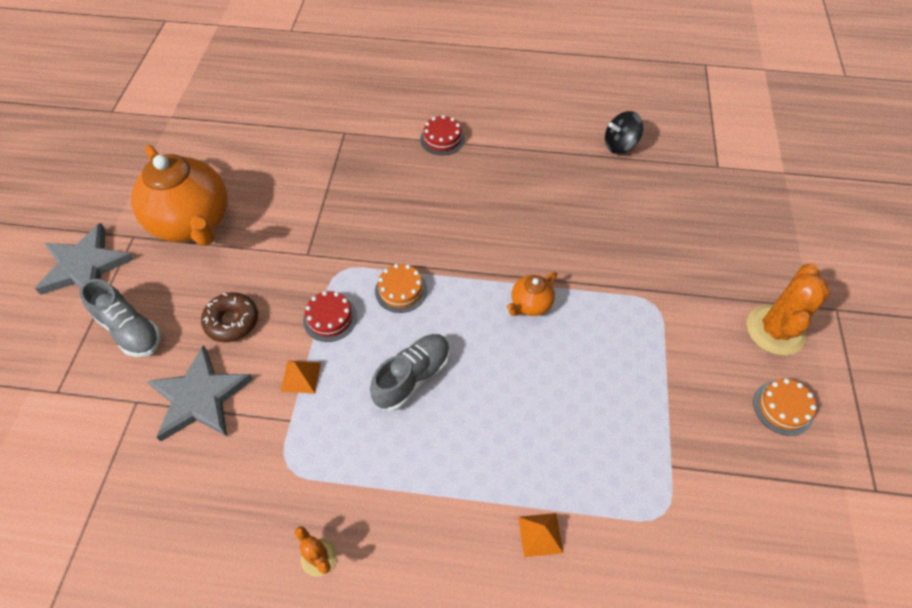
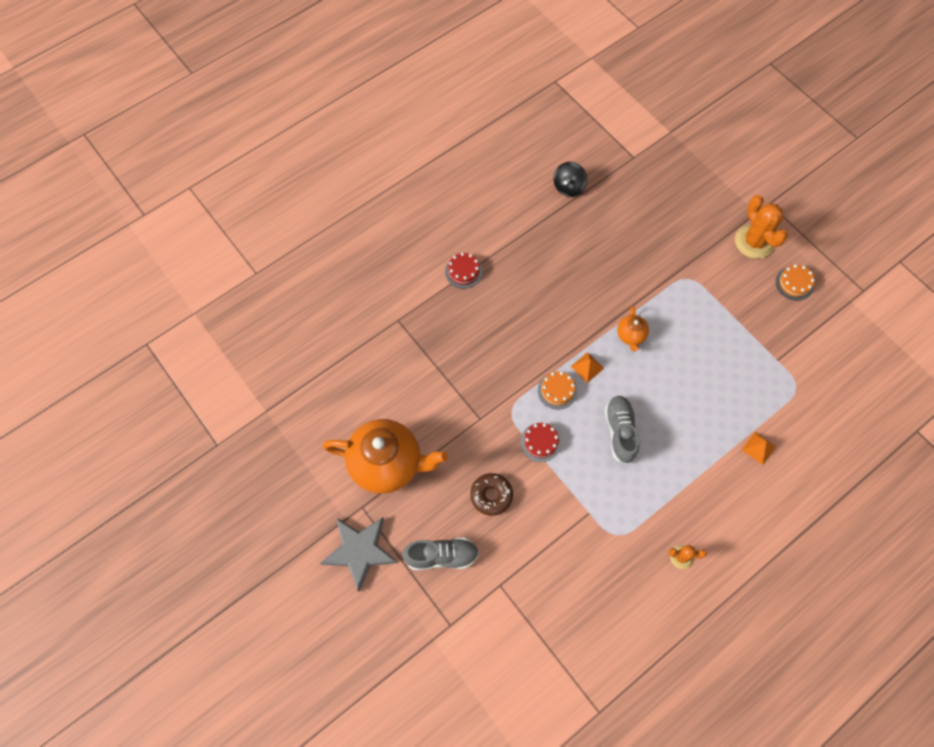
camera: 45 degrees left, 10 degrees up
(200, 397) = (530, 549): grey star -> none
(301, 376) = (566, 487): orange pyramid -> orange pyramid (587, 367)

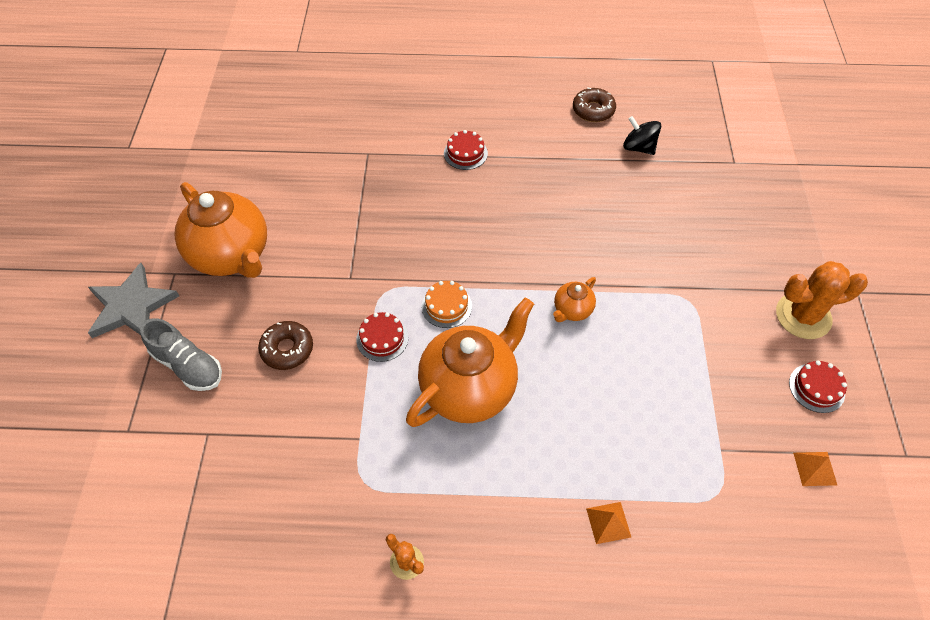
camera: 40 degrees right, 10 degrees down
(515, 177) = (593, 110): none -> brown donut
(568, 187) = (638, 147): black spinning top -> black spinning top turned 60 degrees clockwise
(587, 367) = (497, 307): orange pyramid -> orange pyramid (815, 468)
(620, 432) = (470, 388): grey shoe -> orange teapot
(754, 242) = (803, 316): orange cactus -> orange cactus turned 60 degrees clockwise
(794, 283) = (816, 388): orange cake -> red cake

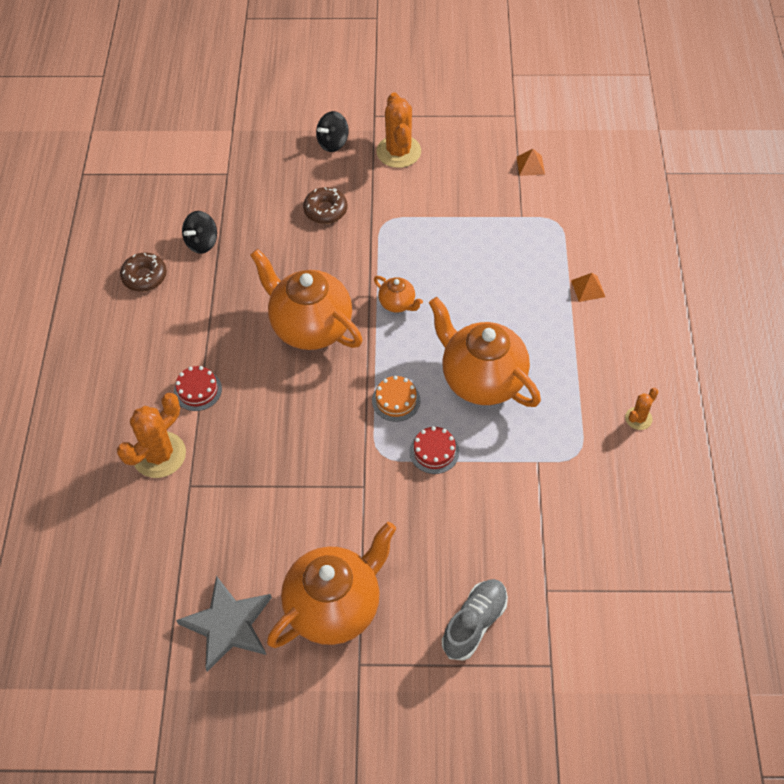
camera: 90 degrees left, 0 degrees up
(131, 306) = (404, 700): grey star -> grey star (228, 625)
(287, 349) = (450, 533): brown donut -> brown donut (325, 210)
(400, 132) = (159, 455): none -> orange cactus
(538, 234) = (310, 327): none -> orange teapot
(801, 251) = (333, 143): none -> black spinning top
(816, 388) = (464, 154): red cake -> none

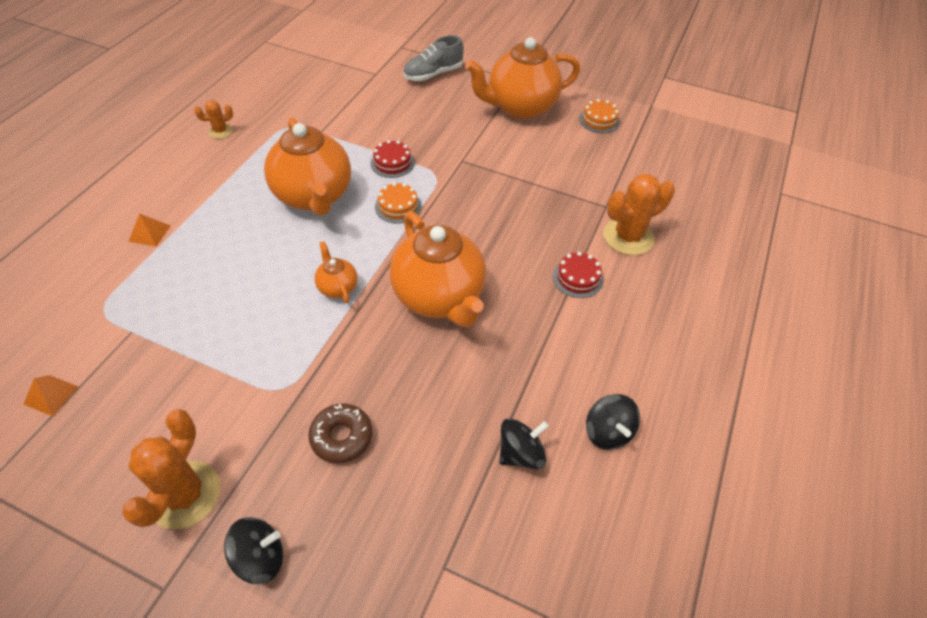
camera: 160 degrees left, 5 degrees down
(144, 276) = (608, 432): brown donut -> black spinning top
(228, 625) = (599, 120): grey star -> orange cake

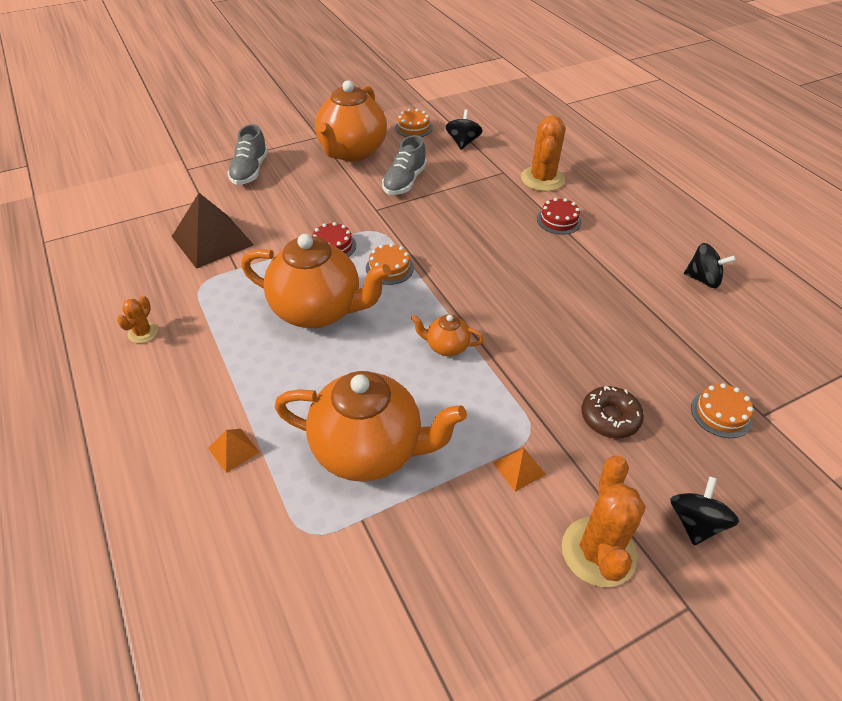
camera: 50 degrees left, 5 degrees down
(51, 395) = (390, 624): orange pyramid -> orange pyramid (519, 468)
(184, 494) = (598, 552): orange cactus -> orange cactus turned 45 degrees clockwise
(337, 104) = (212, 240): none -> brown pyramid
(415, 526) = (721, 413): none -> orange cake
(439, 297) = (513, 295): orange teapot -> orange teapot (369, 450)
(516, 156) = (404, 182): none -> grey shoe
(521, 453) = (693, 328): black spinning top -> black spinning top (463, 142)

